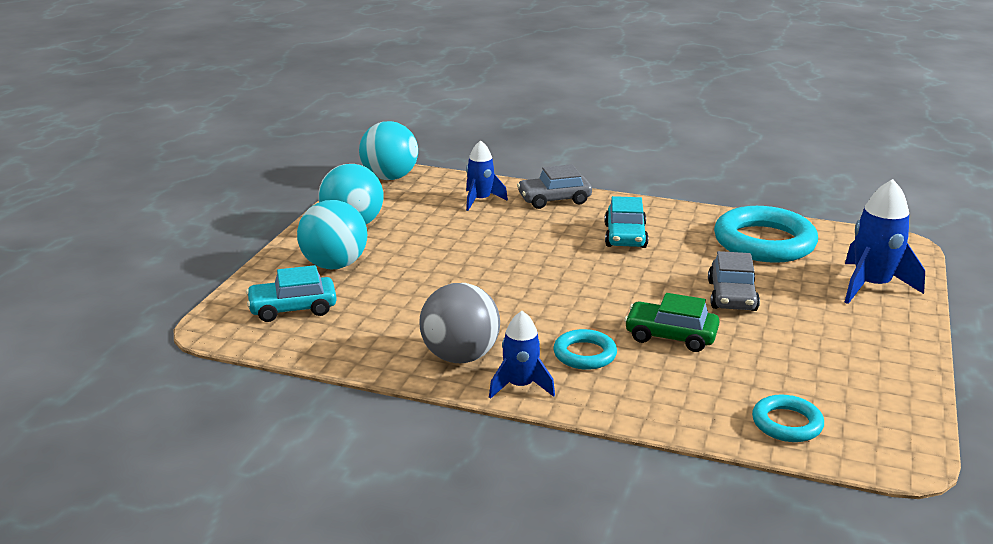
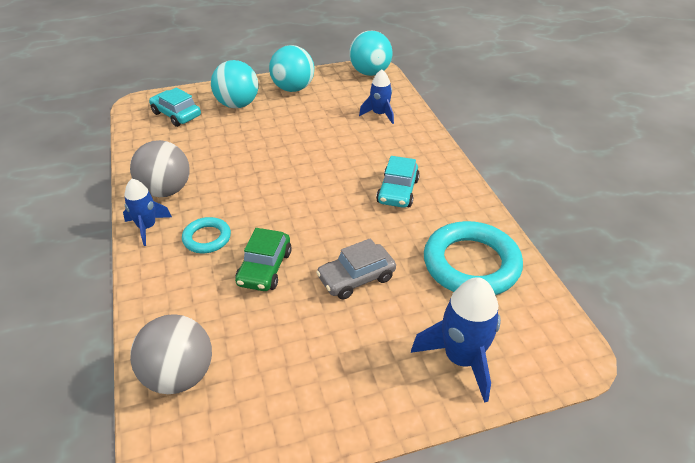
camera: 55 degrees right, 15 degrees up
(554, 199) = (418, 140): grey car -> none
(625, 236) = (397, 191): turquoise car -> turquoise car turned 45 degrees counterclockwise
(670, 336) = (264, 268): green car -> green car turned 150 degrees counterclockwise
(787, 423) = (179, 375): turquoise ring -> grey ball

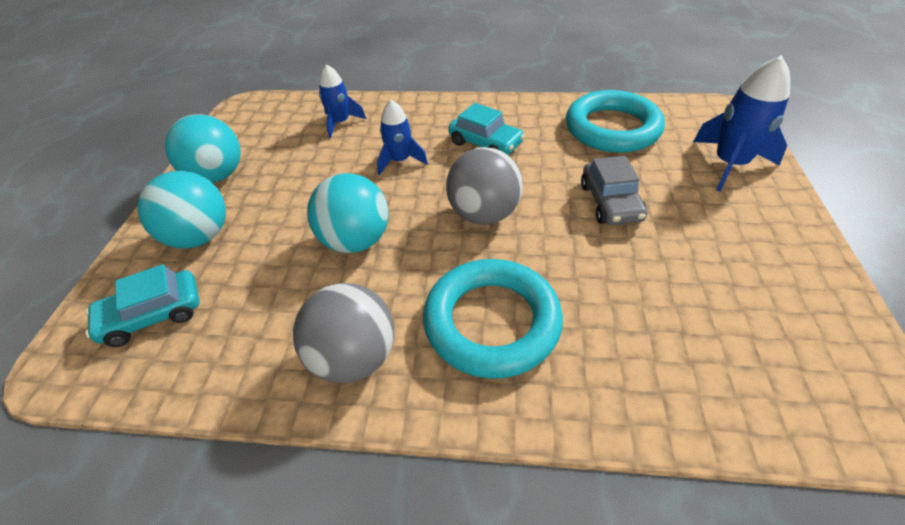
camera: 65 degrees left, 5 degrees up
(147, 227) = (433, 395): blue rocket -> blue rocket (400, 161)
(179, 375) = (747, 392): grey ball -> grey ball (484, 214)
(207, 238) = (492, 322): turquoise ring -> turquoise ring, size x1.92
(264, 268) = (572, 273): green car -> none
(370, 73) = (250, 110): turquoise ball -> turquoise ball (356, 241)

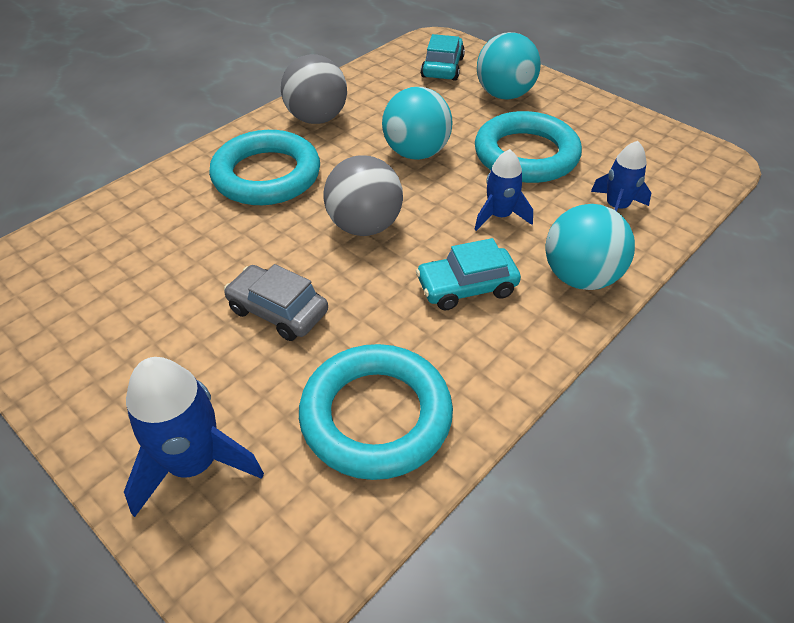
camera: 125 degrees right, 0 degrees up
(217, 176) = (584, 117): turquoise ball -> turquoise ball (580, 277)
(305, 181) = (526, 155): none -> turquoise ring

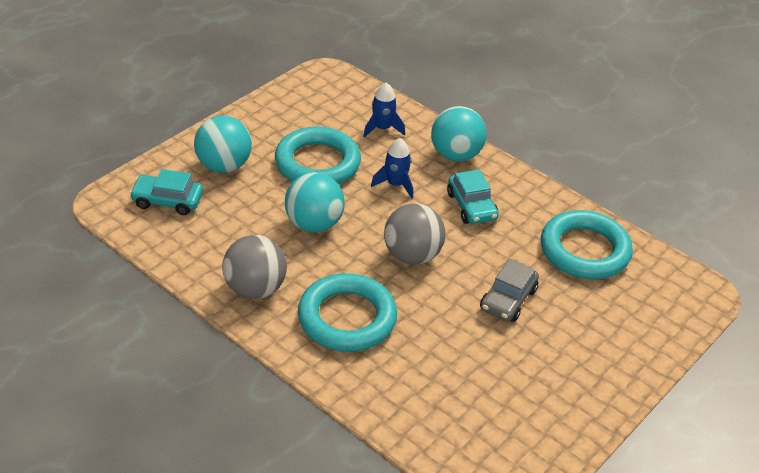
camera: 95 degrees left, 5 degrees down
(194, 463) = (636, 328): blue rocket -> none

